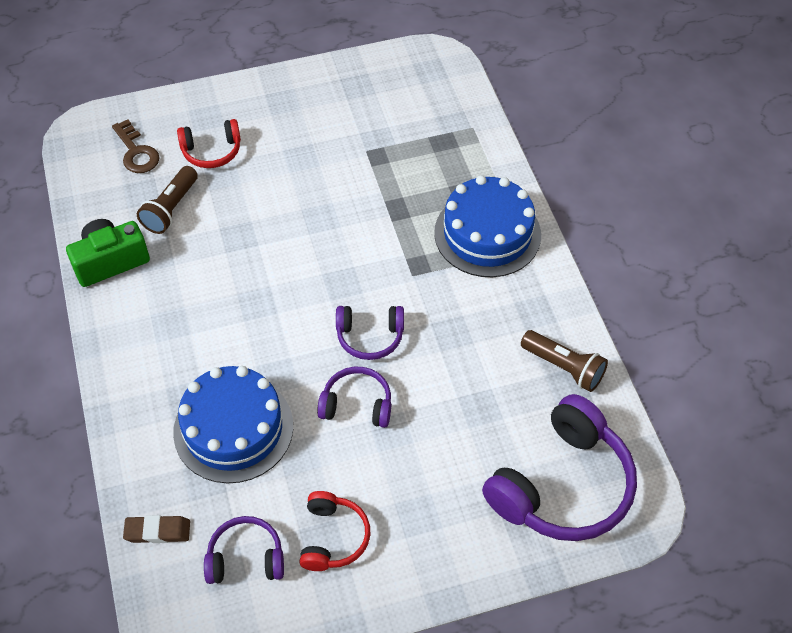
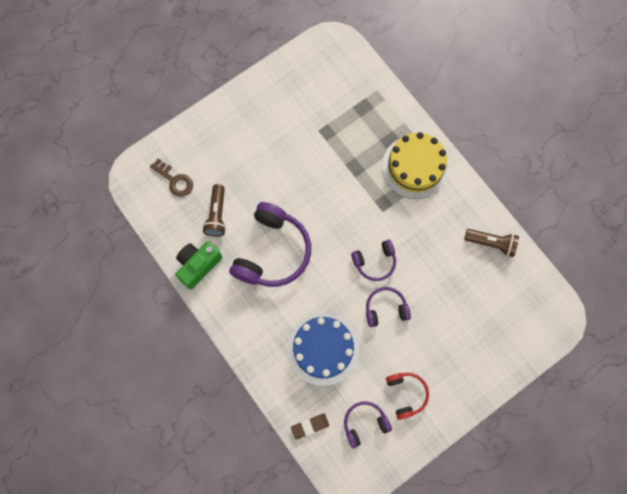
camera: 20 degrees left, 20 degrees up
(212, 151) = (222, 163): red headphones -> none
(487, 234) = (415, 167): blue cake -> yellow cake
(563, 486) = (516, 318): purple headphones -> purple headphones (273, 252)

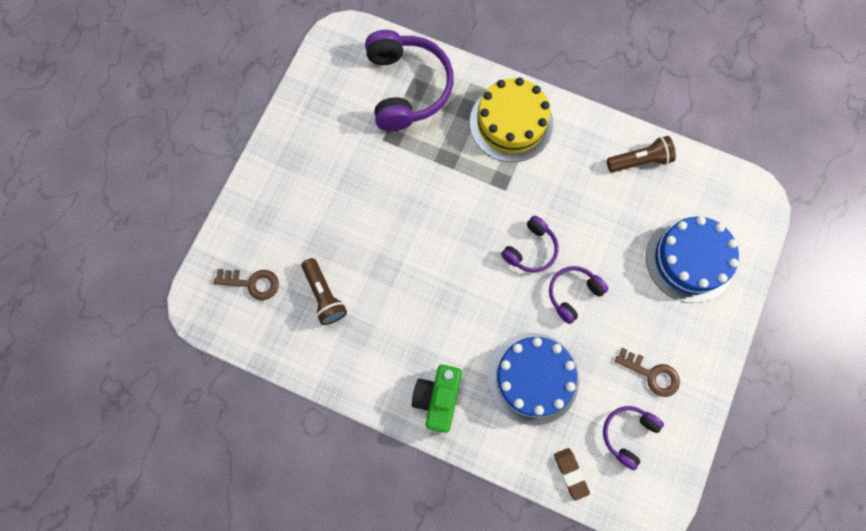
camera: 30 degrees left, 0 degrees up
(198, 265) = (336, 365): green camera -> green camera (438, 398)
(273, 252) = (412, 301): purple headphones -> purple headphones (407, 87)
(310, 426) = (570, 473): brown eraser -> brown eraser turned 60 degrees counterclockwise
(406, 394) = (651, 374): red headphones -> brown key
(483, 332) = (689, 259): none -> blue cake

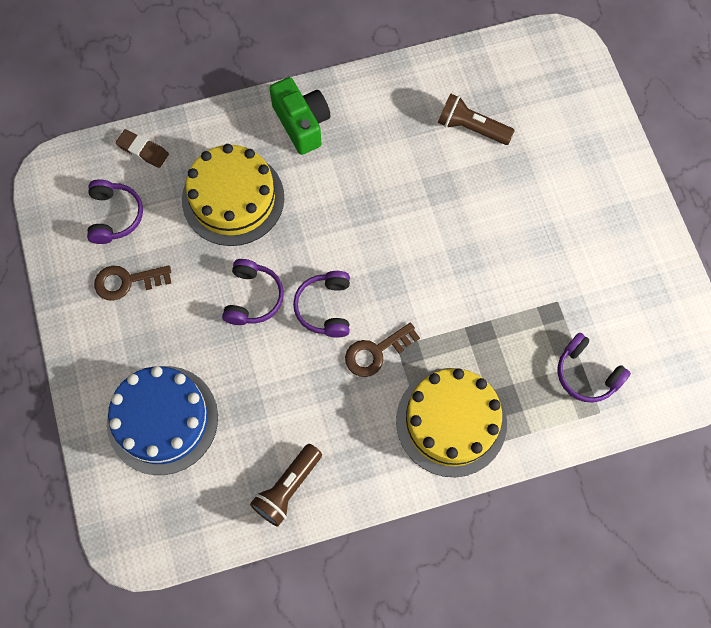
camera: 140 degrees right, 5 degrees down
(252, 283) = (540, 91): brown key -> brown key (376, 352)
(407, 87) = (586, 374): purple headphones -> purple headphones, size x0.53
(533, 378) = (233, 198): blue cake -> yellow cake

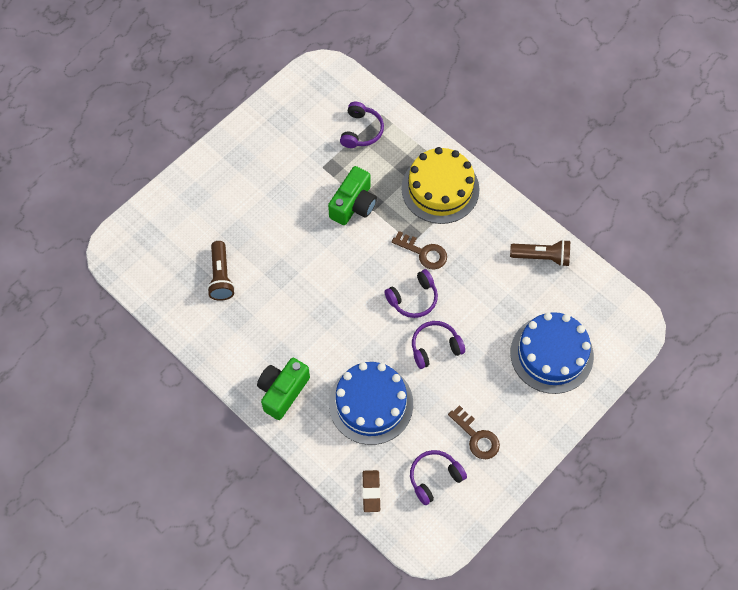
camera: 120 degrees left, 5 degrees down
(233, 198) = (371, 404): yellow cake -> blue cake
(485, 309) = (353, 205): none -> green camera

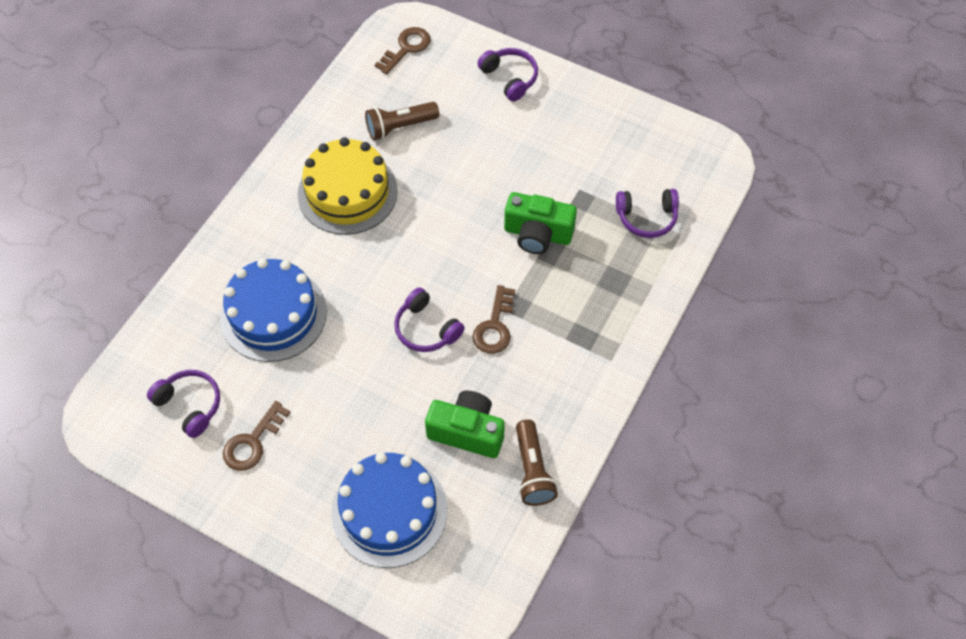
camera: 75 degrees right, 5 degrees down
(140, 254) = (406, 48): none -> brown key
(282, 391) = (270, 221): green camera -> green camera (467, 432)
(371, 492) = (161, 340): brown eraser -> none
(435, 347) = (365, 368): purple headphones -> purple headphones (510, 78)
(440, 189) = (594, 325): yellow cake -> yellow cake (347, 192)

